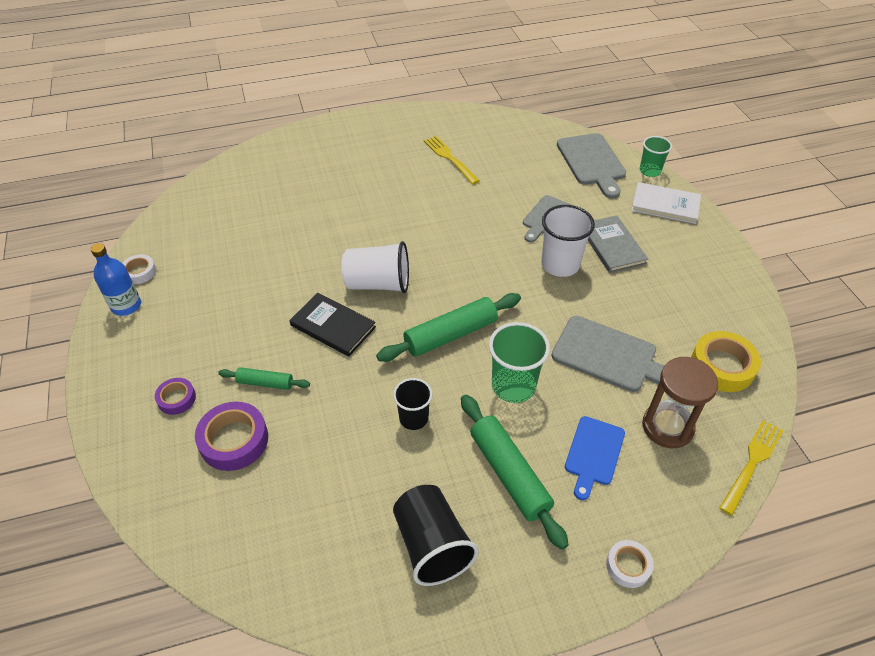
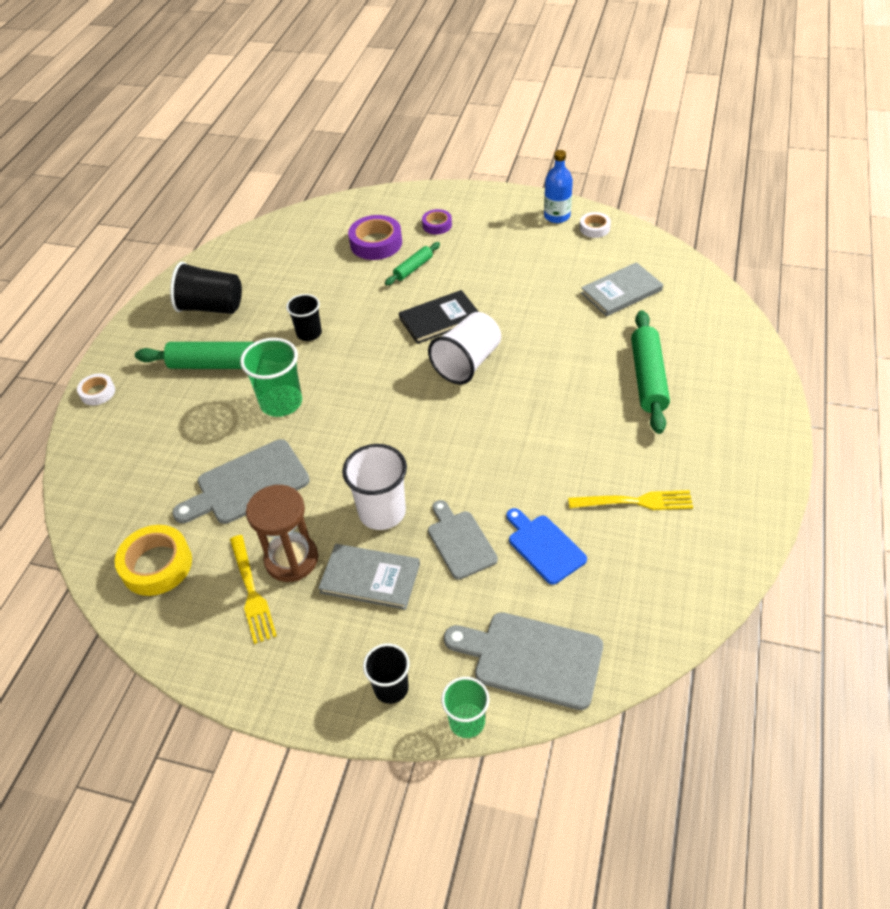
camera: 125 degrees right, 0 degrees up
(233, 226) = (621, 292): none -> grey book
(450, 334) = (367, 387): green rolling pin -> green rolling pin (648, 378)
(593, 454) = (181, 419): blue cutting board -> blue cutting board (544, 546)
(665, 205) = (391, 688): white book -> black cup
(667, 427) = (152, 481): brown hourglass -> brown hourglass (291, 559)
(752, 463) = (71, 516): yellow fork -> yellow fork (252, 592)

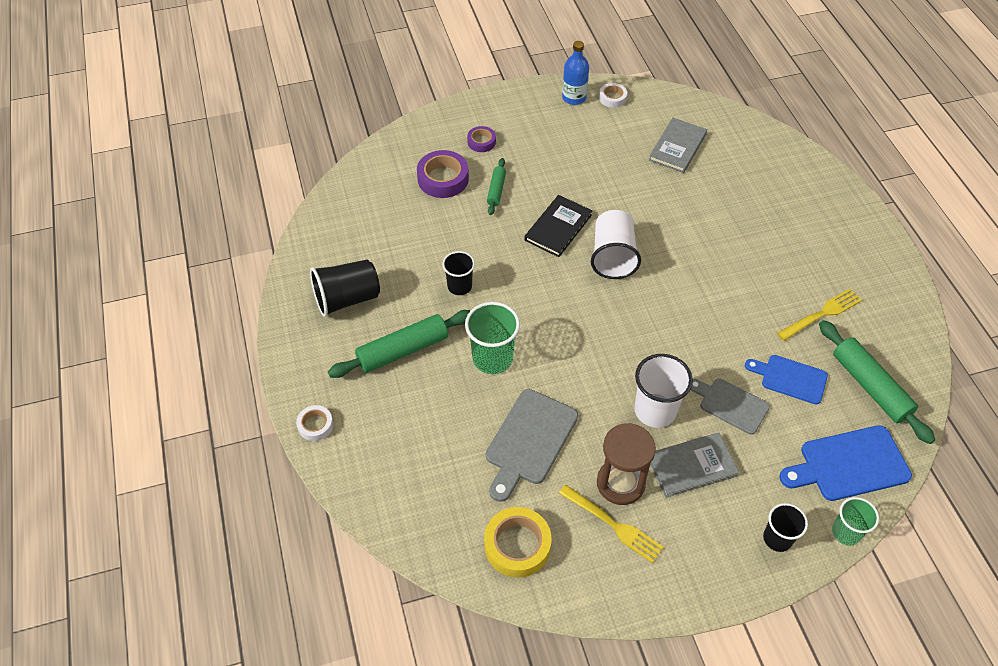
camera: 35 degrees left, 5 degrees up
(531, 658) = (849, 464): grey cutting board -> blue cutting board
(648, 378) = (754, 212): green rolling pin -> green rolling pin (870, 386)

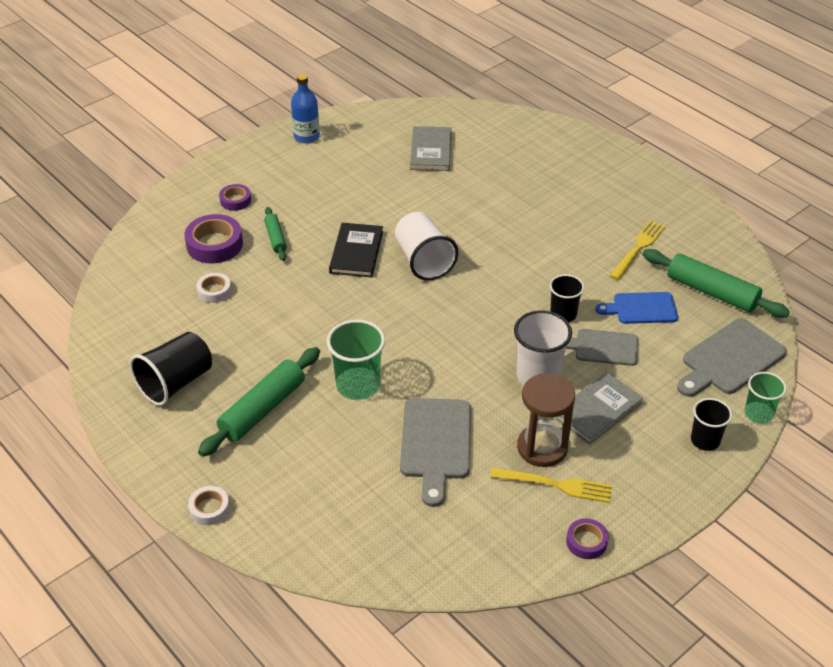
camera: 25 degrees left, 10 degrees down
(459, 286) = (288, 333): black cup -> black cup (563, 314)
(517, 545) = (477, 537): yellow tape -> none
(611, 592) = (586, 542): none -> purple tape
(612, 98) = (344, 127): white tape -> white tape (214, 291)
(849, 464) = (730, 359): blue cutting board -> grey cutting board

